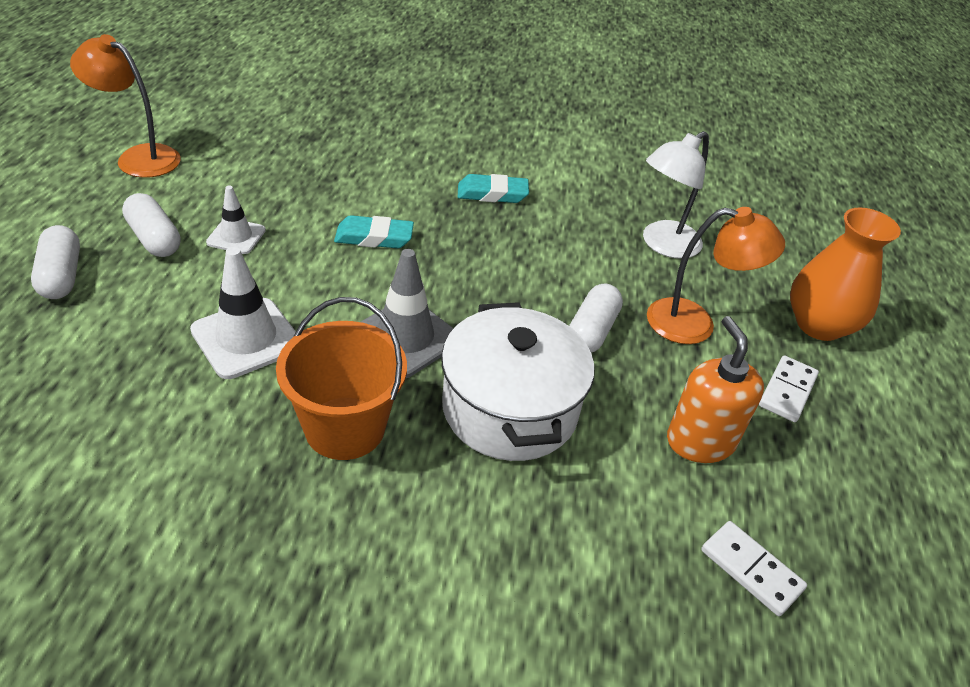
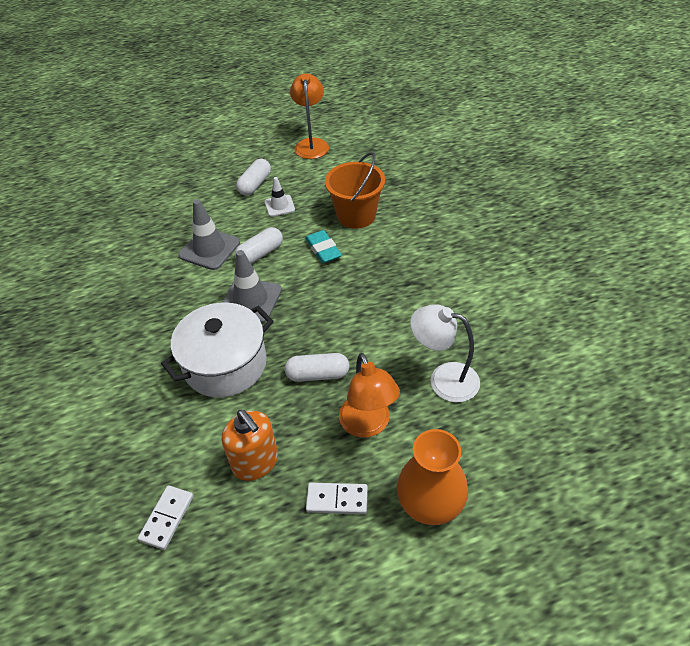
camera: 70 degrees right, 5 degrees up
(61, 276) = (208, 177): white capsule -> white capsule (260, 254)
(246, 338) = (209, 249): white traffic cone -> grey traffic cone
(345, 428) = (173, 310): orange bucket -> orange bucket (356, 215)
(492, 194) = (415, 275): turquoise eraser -> none
(700, 441) = (255, 462): orange soap dispenser -> orange soap dispenser turned 90 degrees clockwise

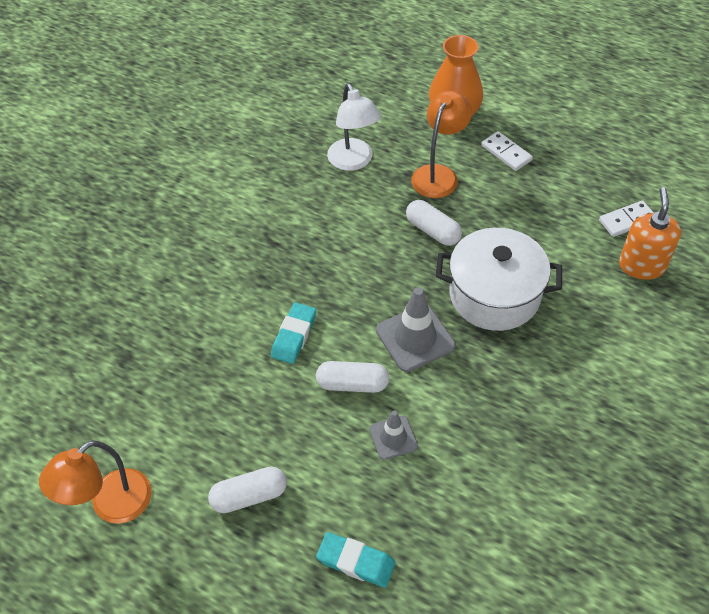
camera: 135 degrees left, 5 degrees up
(177, 199) = (356, 562): none -> turquoise eraser
(209, 249) = (393, 438): grey traffic cone -> grey traffic cone, size x0.60
(255, 462) = (537, 209): orange soap dispenser -> orange soap dispenser (641, 265)
(279, 206) = (264, 433): white traffic cone -> none
(356, 215) = (216, 348): orange bucket -> none

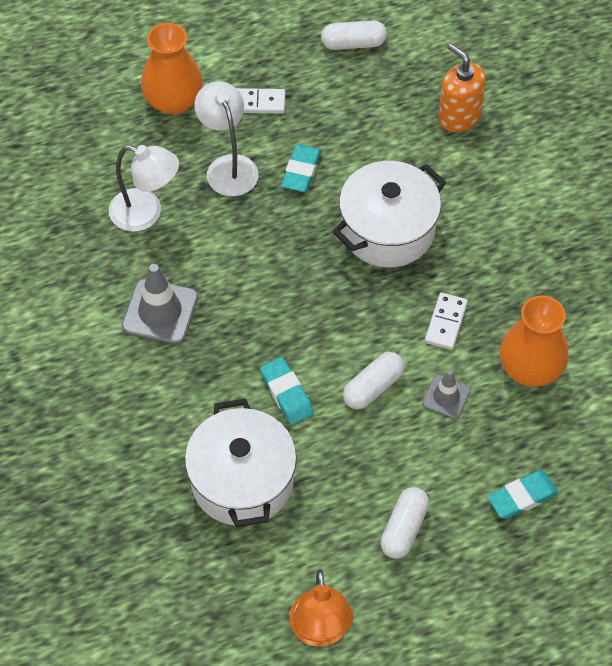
camera: 50 degrees left, 5 degrees up
(197, 362) = (242, 481): none -> white pot
(415, 338) = (373, 313): grey traffic cone -> grey traffic cone (160, 312)
(432, 231) = (282, 218): white capsule -> white capsule (353, 43)
(438, 174) = (228, 166): orange lamp -> white lamp
(479, 477) = (530, 369): none -> orange vase
(482, 213) = (301, 171): none -> turquoise eraser
(627, 220) = (410, 87): white domino -> white domino (446, 323)

